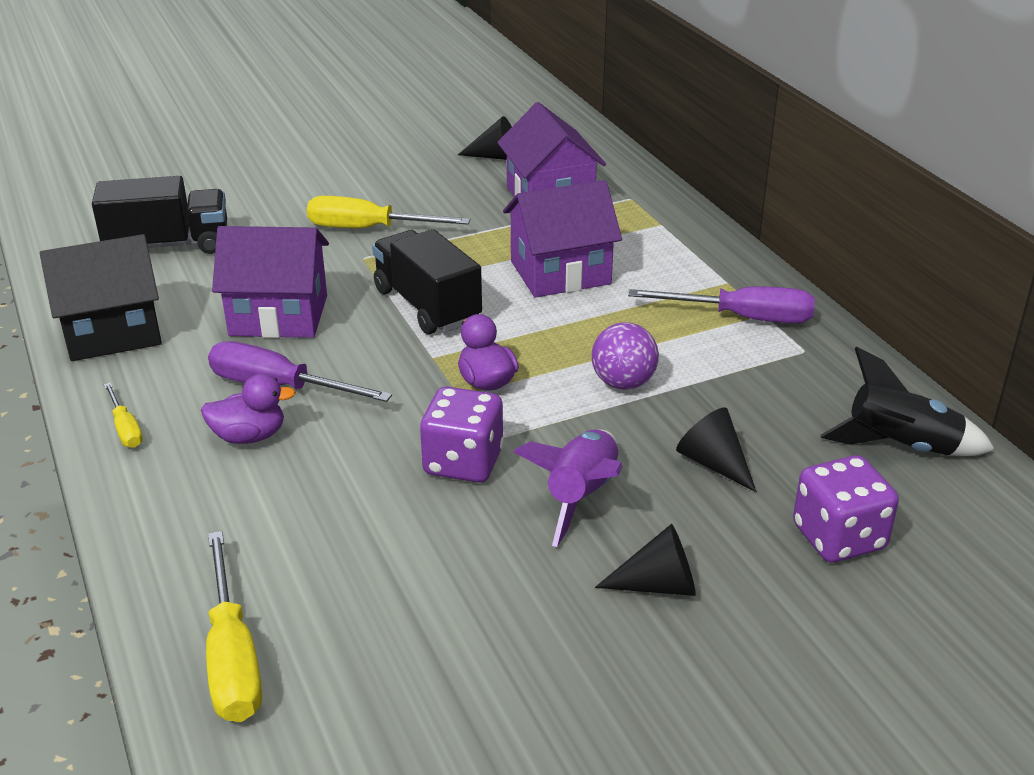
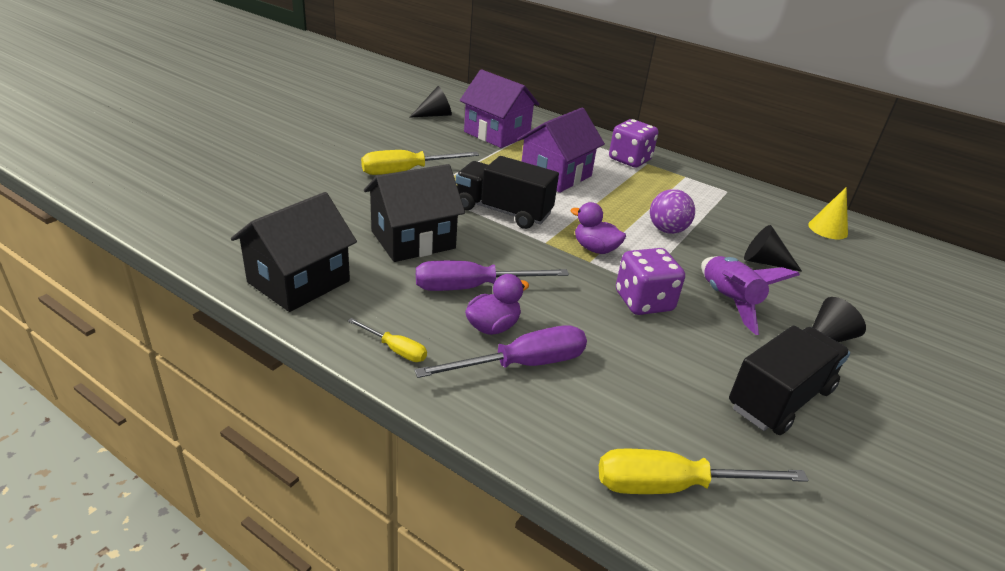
camera: 35 degrees left, 0 degrees up
(168, 245) = (269, 209): black truck -> black truck (779, 398)
(232, 657) = (672, 486): yellow screwdriver -> yellow screwdriver turned 135 degrees clockwise
(278, 315) = (413, 240): purple house -> black house
(742, 318) = (678, 180): purple screwdriver -> purple screwdriver (522, 364)
(839, 537) = (864, 283): purple dice -> purple dice (629, 160)
(900, 447) = (828, 229): black rocket -> yellow cone

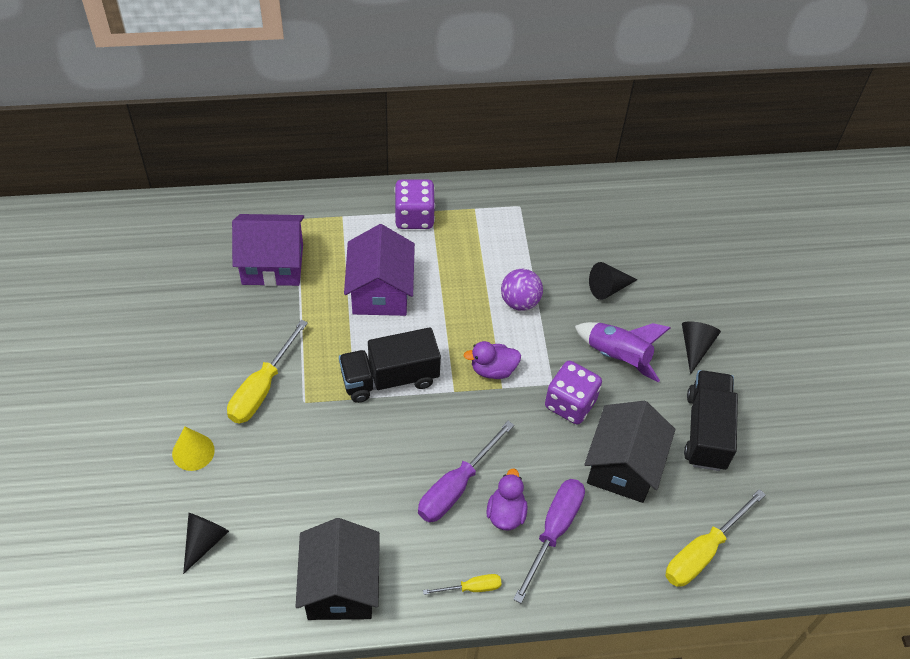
camera: 40 degrees left, 20 degrees up
(413, 240) = (364, 471): black house -> black house (623, 466)
(435, 115) = (186, 276): black cone -> black cone (204, 541)
(828, 229) = (619, 205): yellow cone -> yellow cone (193, 452)

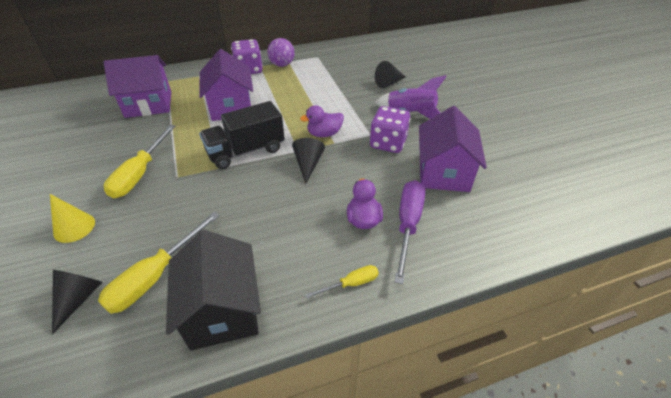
camera: 10 degrees left, 10 degrees down
(456, 487) = (315, 209): purple screwdriver -> none
(520, 301) = (332, 97): purple ball -> purple ball (282, 65)
(623, 466) = (443, 172): black house -> purple house
(695, 347) = (459, 101): black cone -> black cone (308, 164)
(702, 552) = (534, 215): yellow screwdriver -> yellow screwdriver (155, 276)
(706, 431) = (492, 142): black truck -> none

